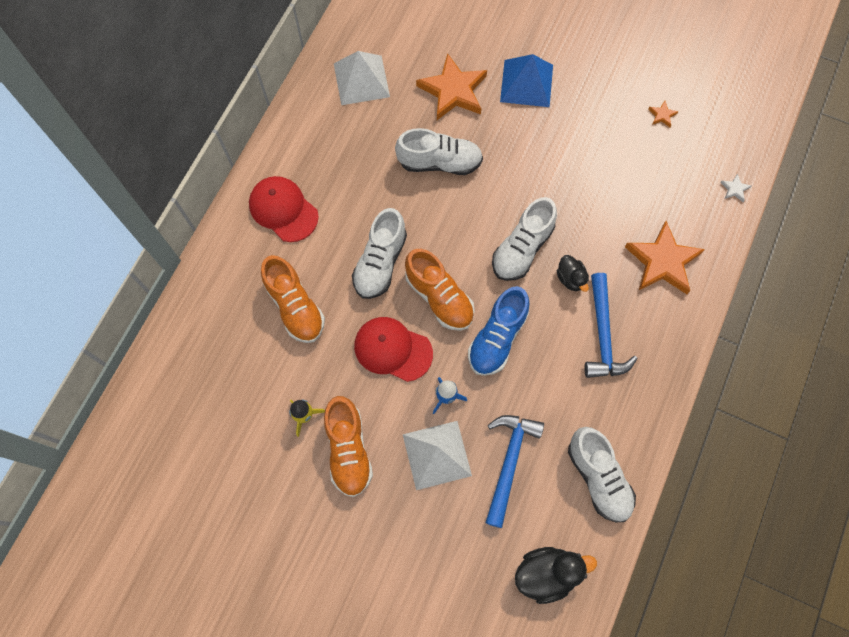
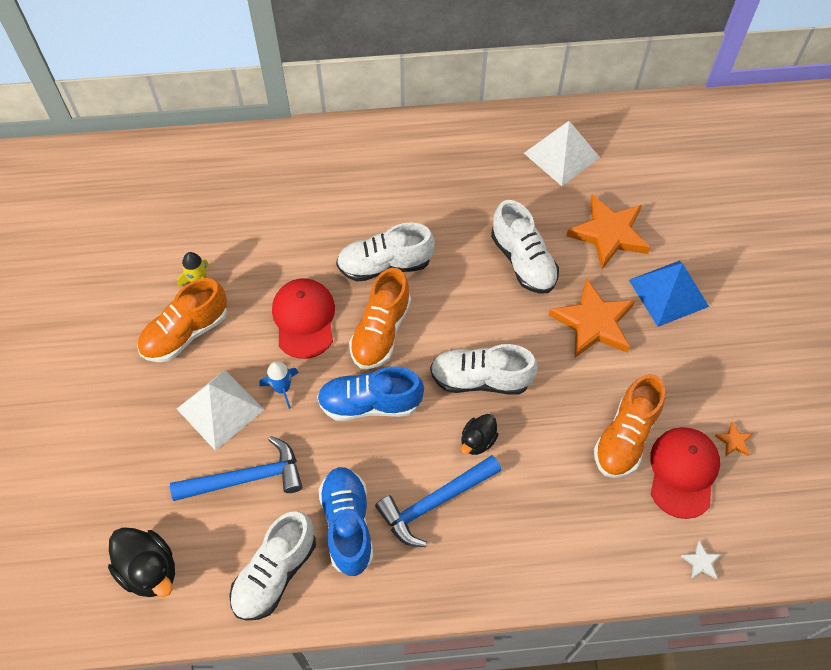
camera: 60 degrees right, 10 degrees down
(283, 210) = (387, 164): red cap -> red cap (683, 472)
(295, 307) = (299, 221): orange shoe -> orange shoe (625, 436)
(587, 405) = (347, 524): none -> blue shoe
(662, 261) = (558, 524): orange star -> orange star (593, 323)

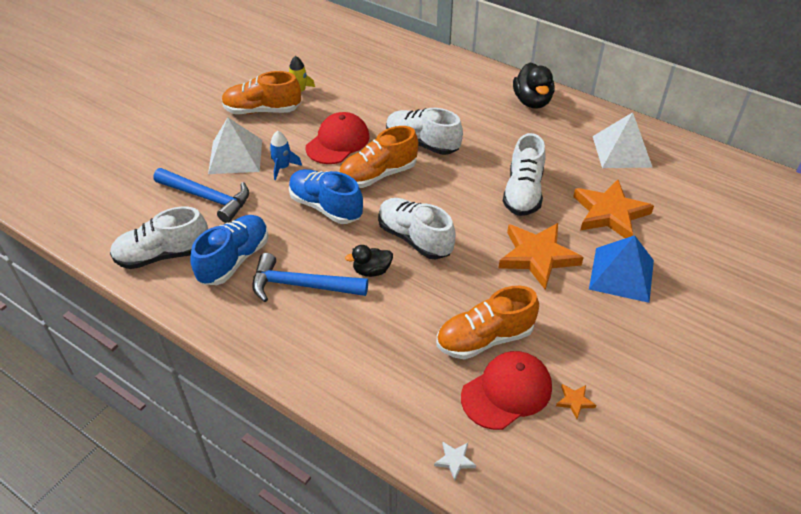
camera: 40 degrees right, 15 degrees down
(149, 570) = (102, 207): black duck -> black duck (532, 101)

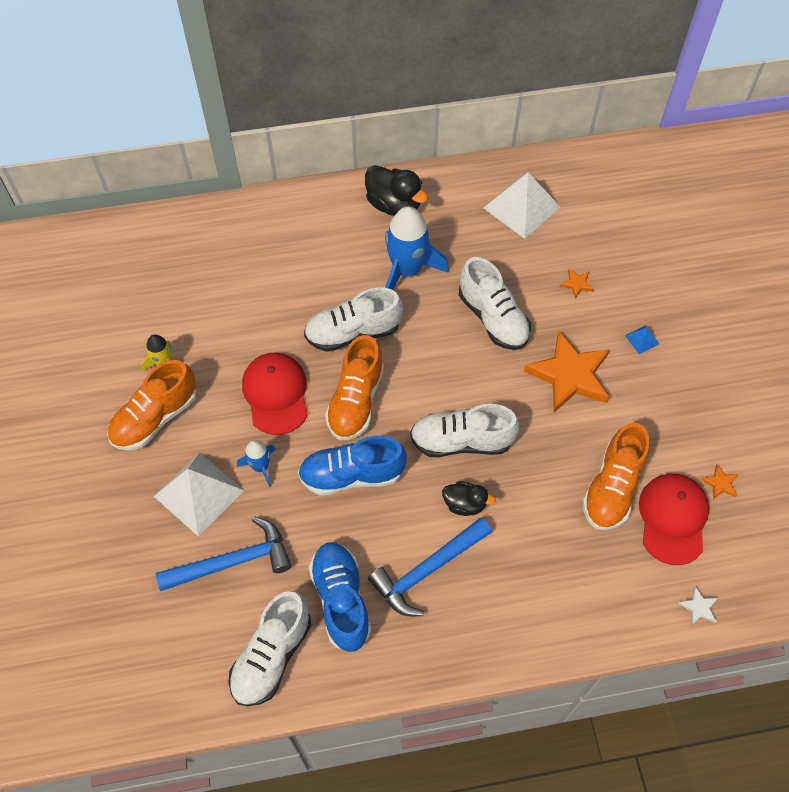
camera: 45 degrees left, 15 degrees up
(372, 271) = (464, 504): black duck -> black duck turned 105 degrees counterclockwise
(497, 136) = (407, 270): none -> blue rocket
(609, 213) = (577, 284): orange star -> orange star, size x0.40
(621, 274) = (642, 339): blue pyramid -> blue pyramid, size x0.42

